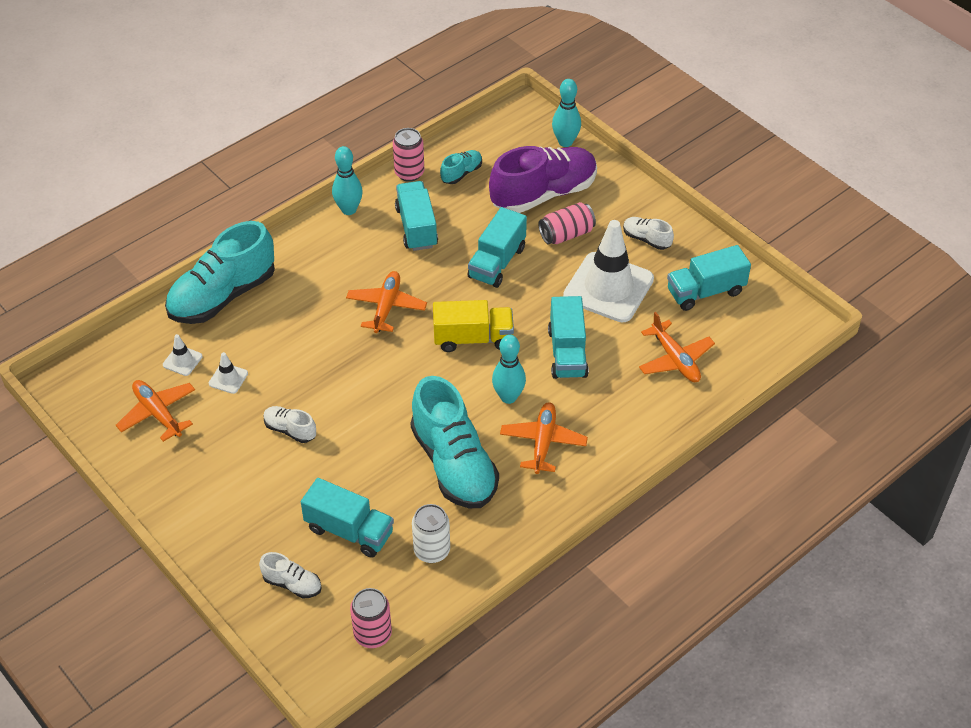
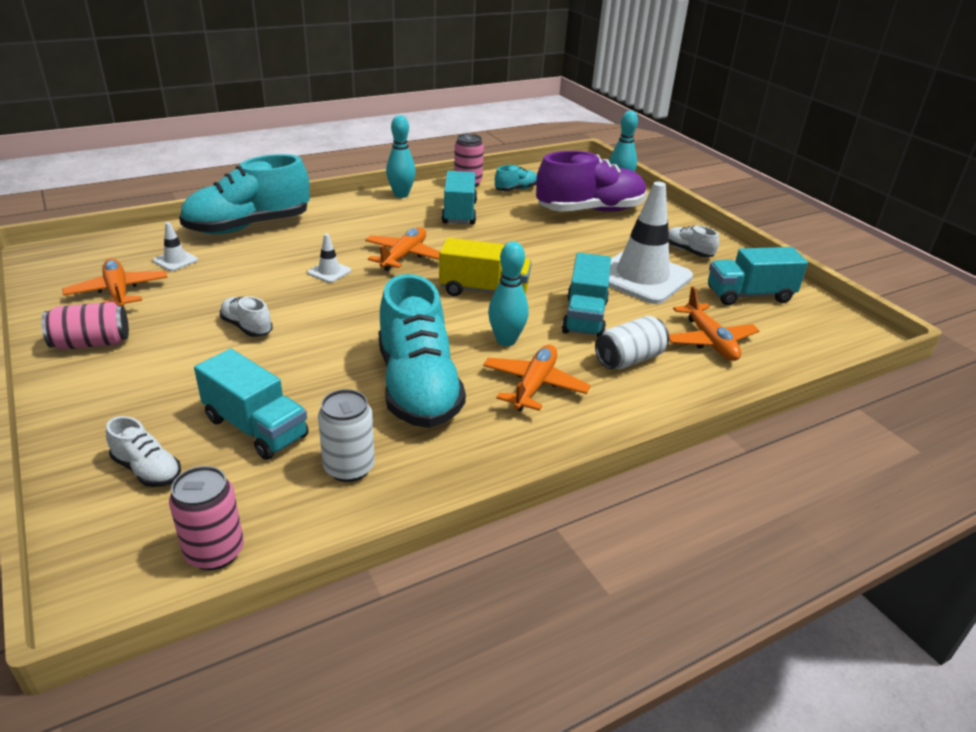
camera: 10 degrees right, 15 degrees down
(228, 378) = (211, 279): white traffic cone -> white traffic cone (329, 272)
(497, 262) = (529, 244): turquoise truck -> none
(566, 234) = (606, 237): pink can -> pink can (91, 343)
(612, 396) = (629, 359): none -> white can

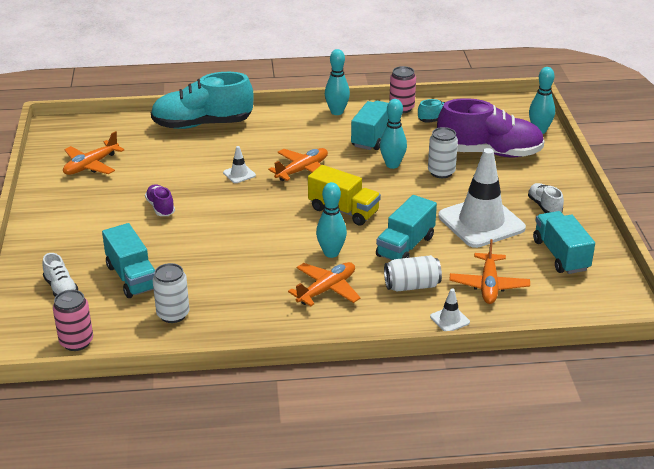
camera: 25 degrees right, 0 degrees up
(91, 343) = (61, 200): pink can -> none
(118, 292) = (91, 165): orange plane -> orange plane turned 135 degrees counterclockwise
(175, 260) = (138, 146): white traffic cone -> white traffic cone (449, 319)
(247, 327) = (160, 207): white shoe -> purple shoe
(418, 387) = (247, 273): turquoise shoe -> none
(501, 236) = (392, 165): none -> turquoise bowling pin
(558, 235) = (441, 172): none -> white can
(749, 295) = (560, 255): turquoise truck -> turquoise truck turned 60 degrees clockwise

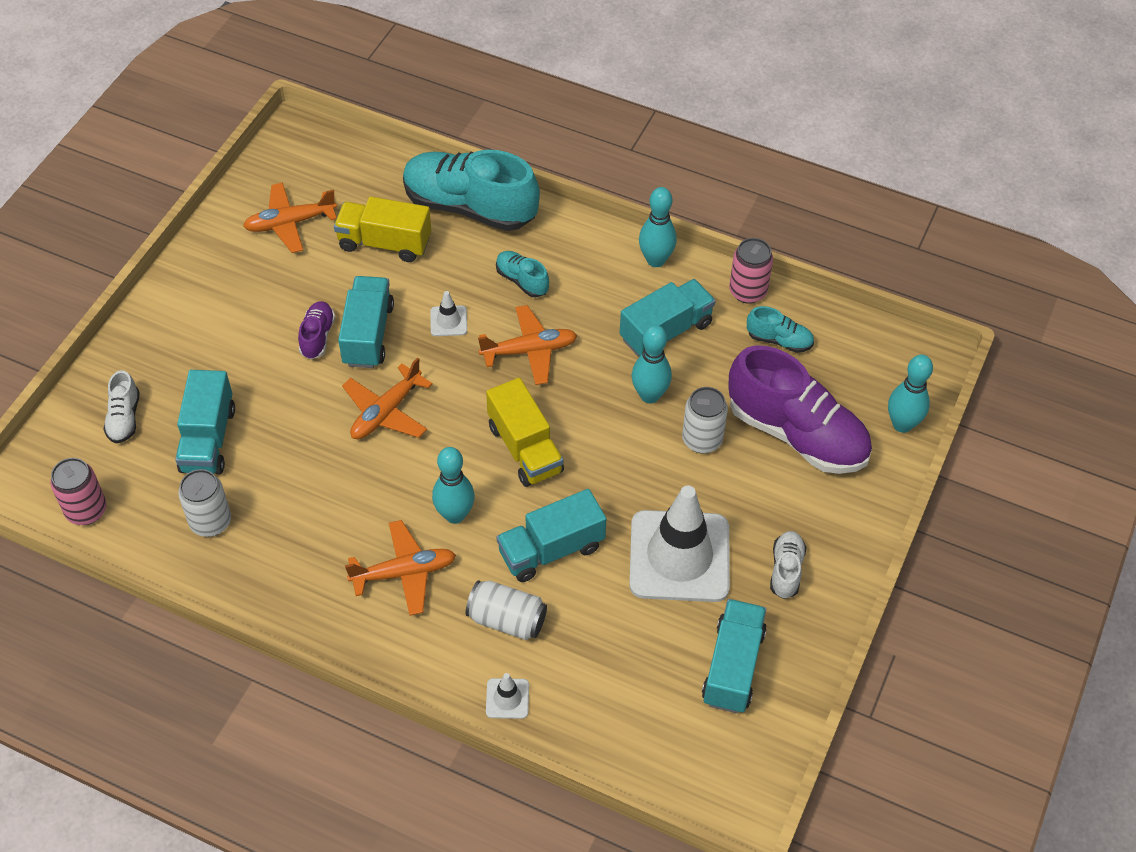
camera: 30 degrees right, 20 degrees up
(163, 155) = (384, 243): none -> yellow truck
(193, 196) = (368, 335): none -> turquoise truck
(267, 144) = (522, 280): none -> turquoise shoe
(489, 285) = (599, 669): orange plane -> orange plane (386, 412)

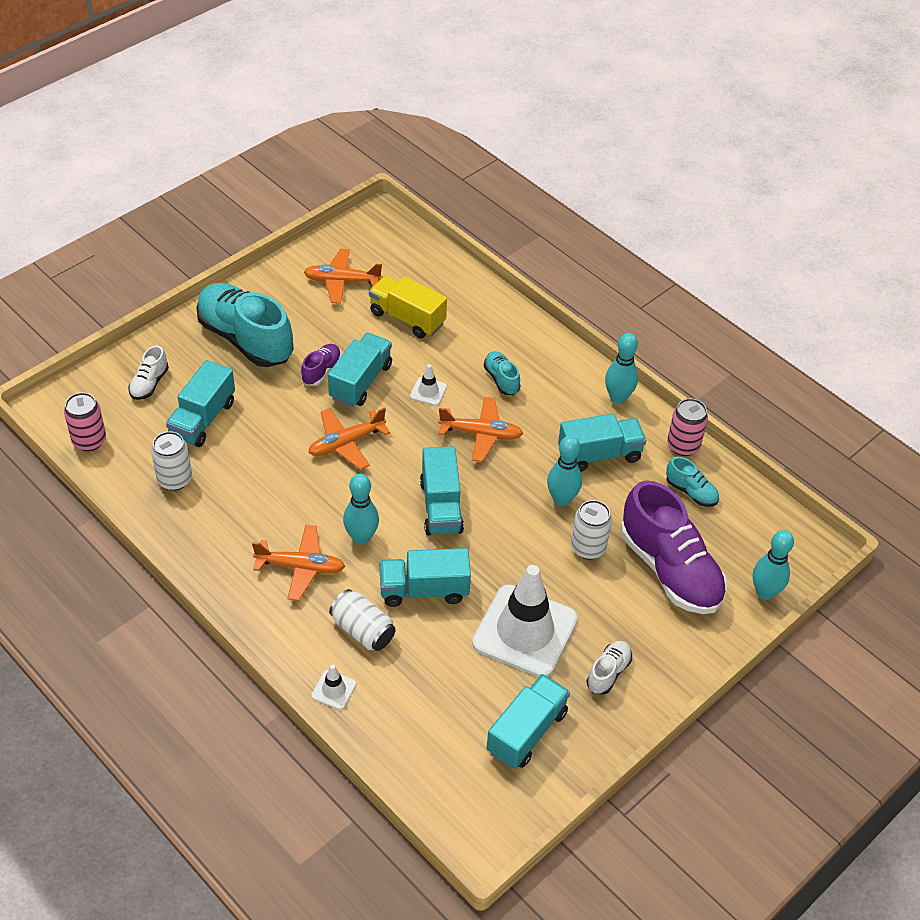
camera: 20 degrees right, 5 degrees down
(469, 207) = (487, 311): turquoise shoe -> turquoise shoe (245, 339)
(525, 448) = (441, 506): yellow truck -> turquoise truck

